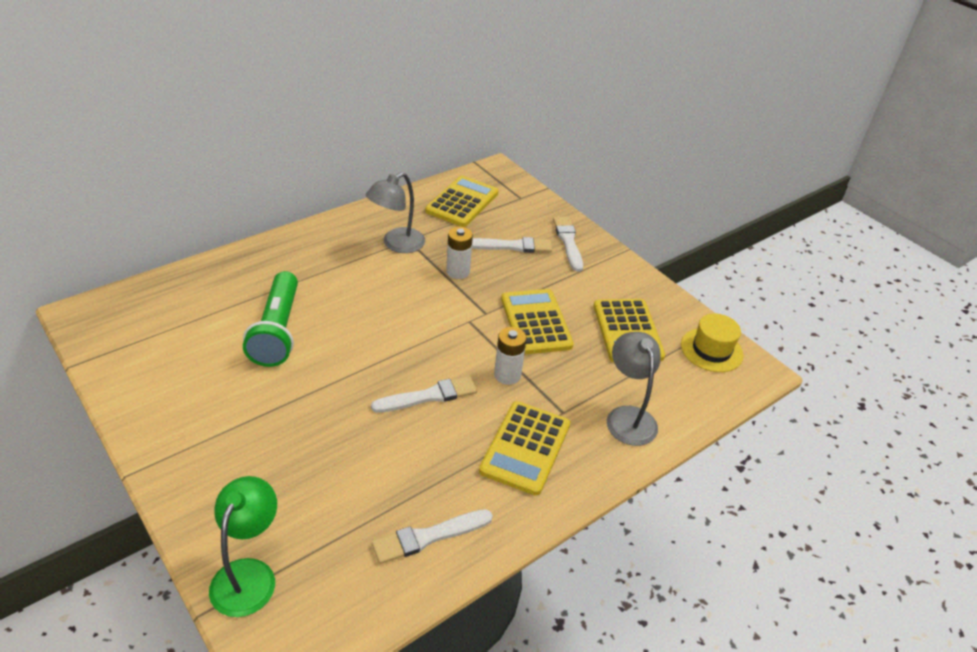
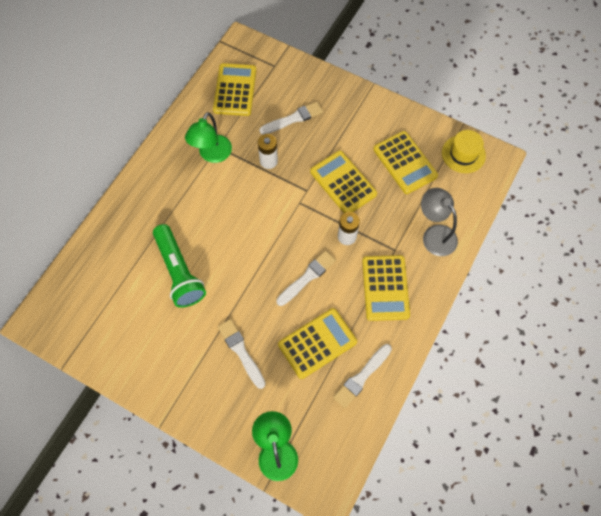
camera: 20 degrees left, 25 degrees up
(393, 471) = (317, 343): none -> yellow calculator
(397, 244) = (212, 155): grey lamp -> green lamp
(568, 242) = (329, 96): white brush -> white brush (241, 351)

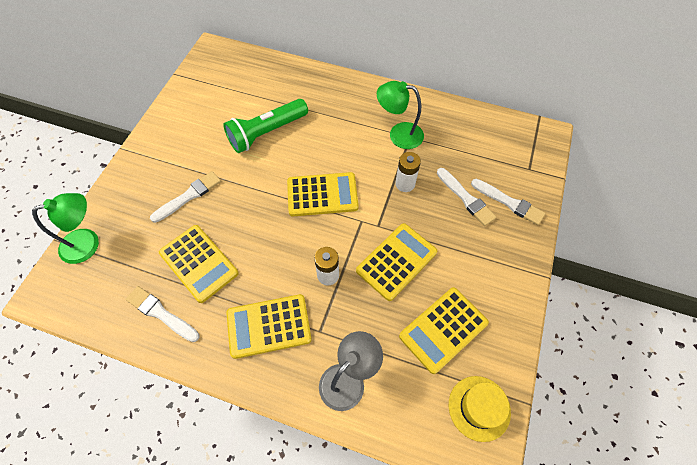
camera: 80 degrees right, 5 degrees down
(235, 90) = (483, 139): yellow calculator -> yellow calculator (322, 195)
(307, 277) = (273, 242): white brush -> white brush (509, 202)

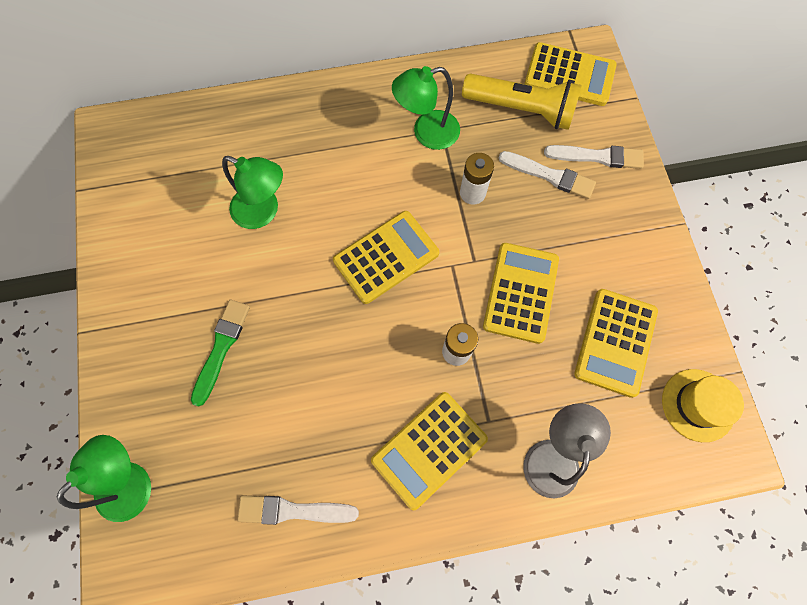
camera: 30 degrees left, 10 degrees up
(188, 196) = (221, 348): white brush -> green brush
(198, 263) = (295, 424): yellow calculator -> yellow calculator (569, 75)
(267, 133) = (264, 211): green flashlight -> green lamp
(472, 149) = (521, 110): none -> yellow flashlight

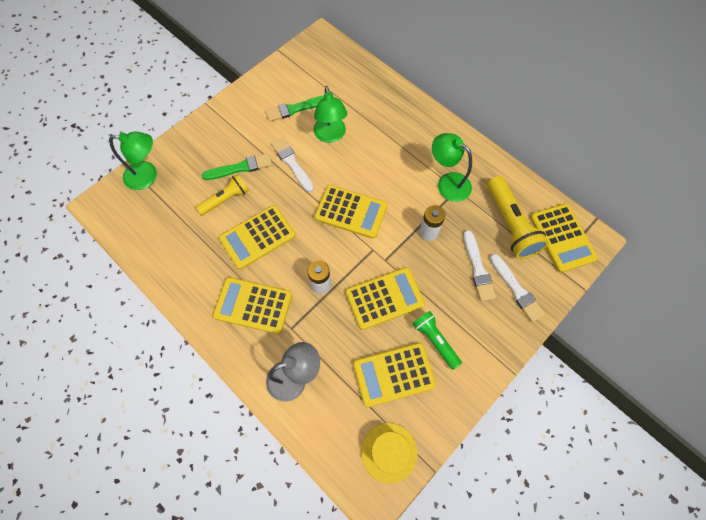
camera: 55 degrees right, 5 degrees down
(189, 227) = (295, 109): none -> green brush
(254, 394) = (226, 199): none -> yellow flashlight
(293, 510) = (177, 258): white brush -> white brush (292, 163)
(339, 387) = (257, 237): none -> yellow calculator
(603, 274) = (435, 340): none -> green flashlight

